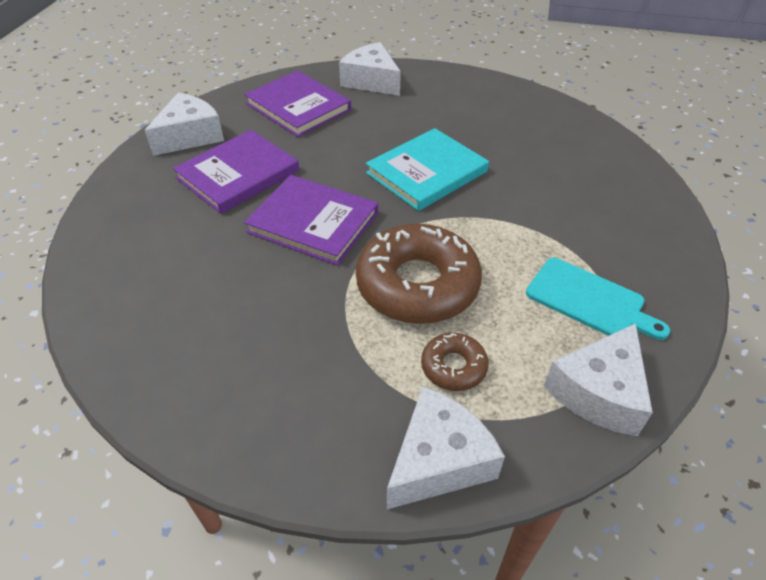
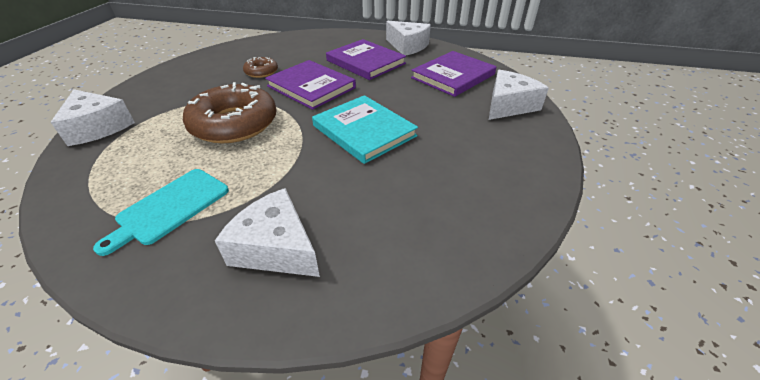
camera: 90 degrees right, 5 degrees down
(313, 222) = (311, 87): purple book -> purple book turned 75 degrees counterclockwise
(453, 367) = (155, 135): brown donut -> brown donut (261, 72)
(599, 392) = (82, 197): white cheese -> white cheese (276, 247)

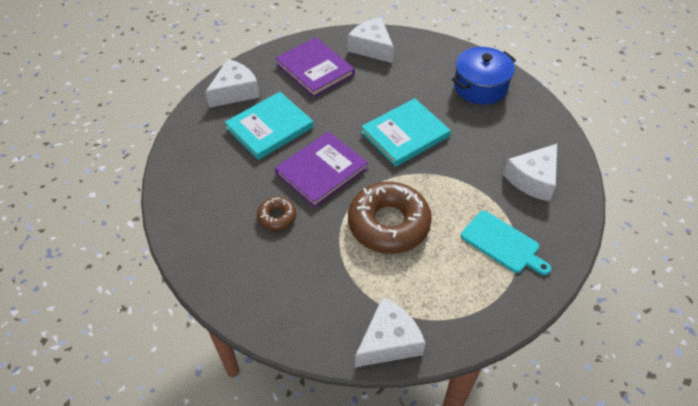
camera: 85 degrees left, 10 degrees up
(365, 62) = (270, 128): purple book -> turquoise book
(474, 195) = (480, 87): none -> blue pot

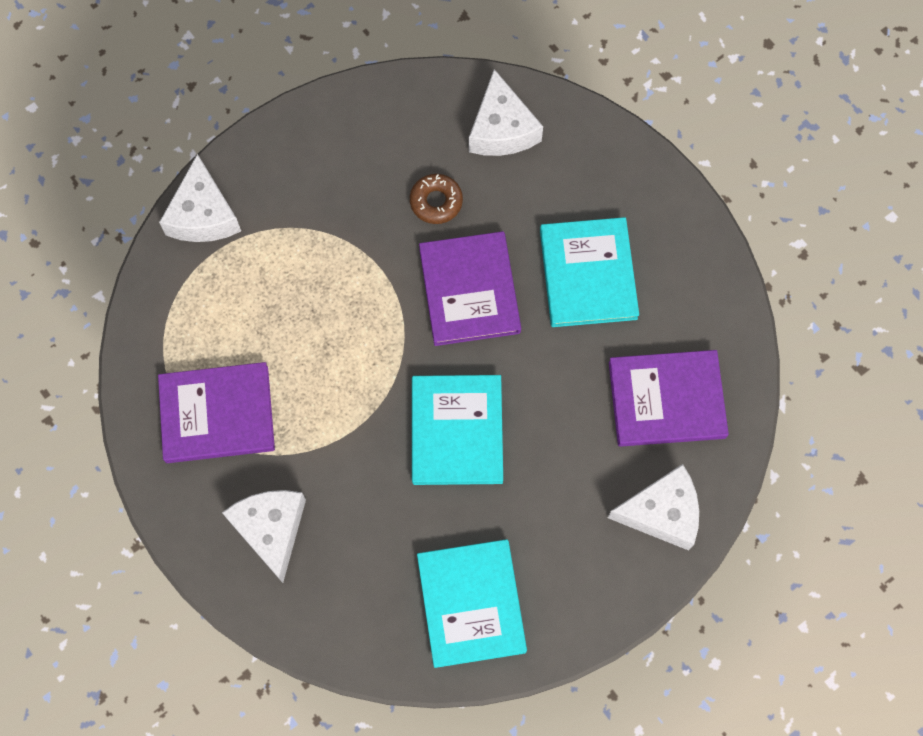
camera: 125 degrees right, 20 degrees up
(235, 91) = (689, 270): white cheese -> white cheese (501, 129)
(388, 224) = (336, 312): brown donut -> none
(480, 87) = (471, 604): blue pot -> turquoise book
(502, 243) = (217, 414): turquoise cutting board -> purple book

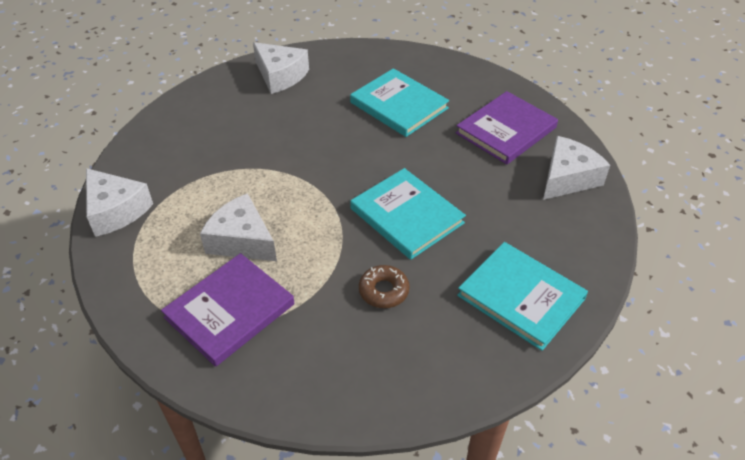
camera: 40 degrees left, 25 degrees down
(271, 530) = (340, 352): white cheese -> white cheese (242, 240)
(436, 202) = (274, 123): brown donut -> brown donut (383, 291)
(469, 290) = (338, 148): purple book -> none

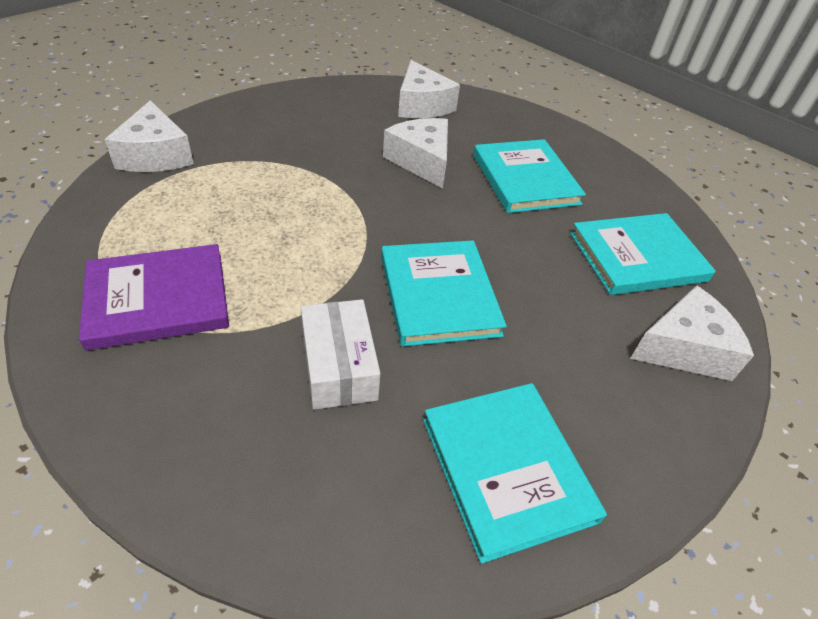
camera: 25 degrees right, 0 degrees up
(242, 240) = (240, 236): white cheese -> white cheese (421, 161)
(383, 291) = (339, 366): brown donut -> white box
(506, 130) = (637, 257): purple book -> turquoise book

